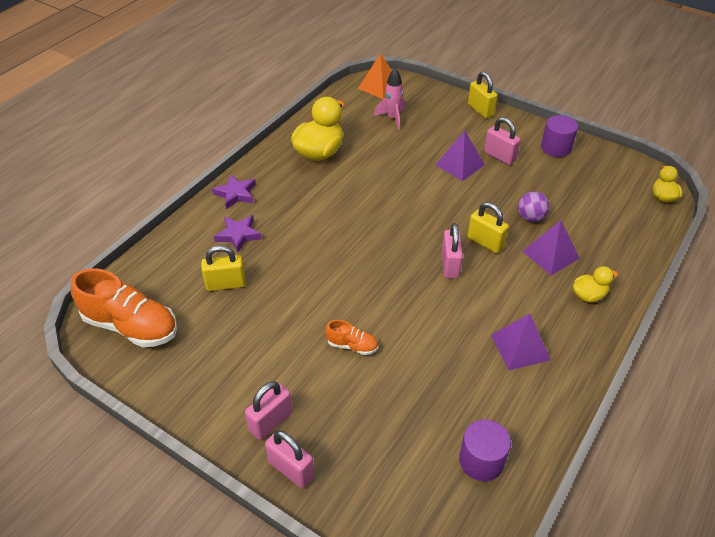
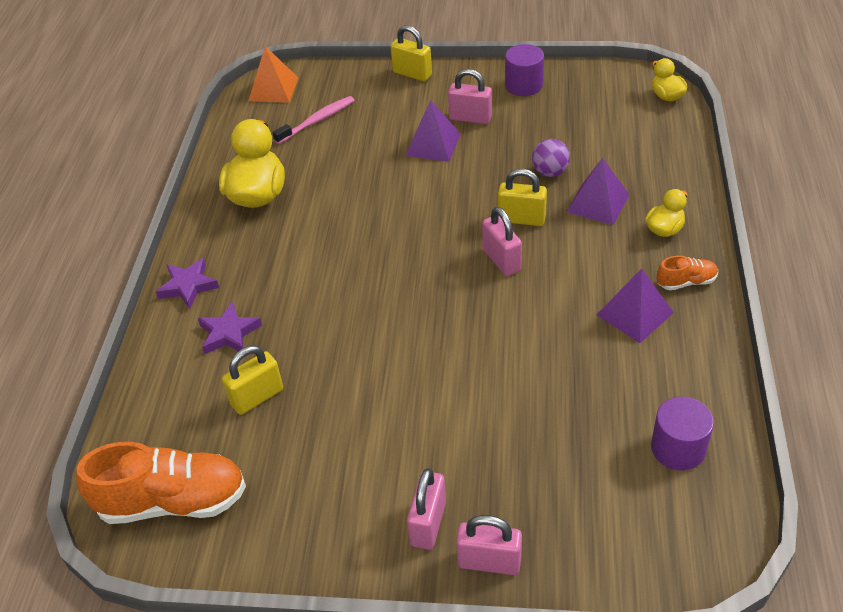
camera: 25 degrees left, 0 degrees up
(352, 345) = (458, 396): orange shoe -> orange shoe (686, 282)
(392, 118) = (317, 121): pink rocket -> pink toothbrush

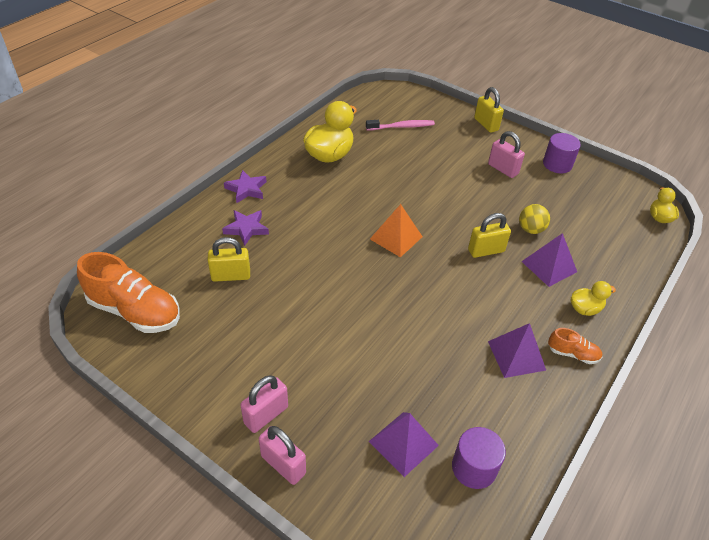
camera: 25 degrees right, 0 degrees up
(273, 89) = (390, 96): orange pyramid -> orange pyramid (396, 237)
(433, 144) = (464, 174): purple pyramid -> purple pyramid (403, 443)
(501, 260) = (451, 271): pink padlock -> none
(521, 219) = (486, 251): yellow padlock -> yellow padlock turned 60 degrees counterclockwise
(550, 172) = (530, 229): purple ball -> yellow ball

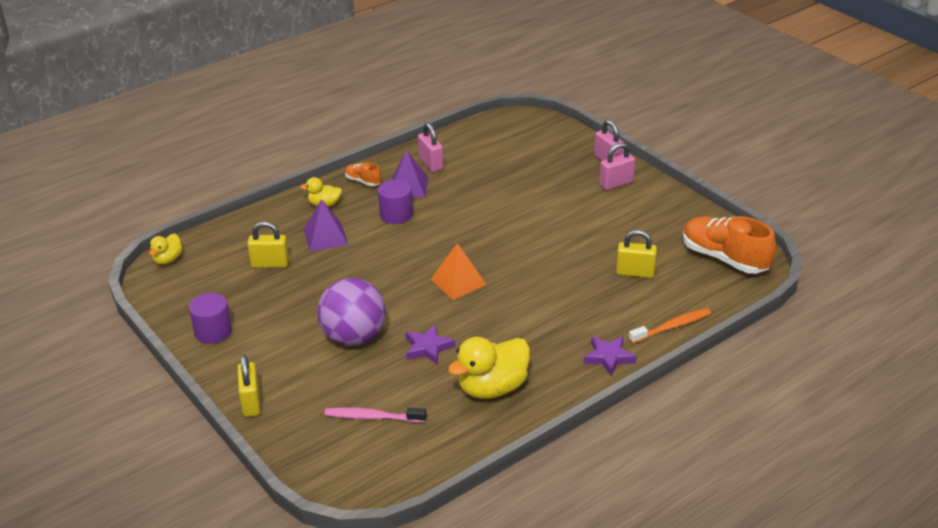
camera: 160 degrees left, 10 degrees down
(194, 223) = (672, 327): none -> orange toothbrush
(246, 229) = (614, 313): purple star -> purple star (428, 348)
(403, 443) = (522, 158): purple pyramid -> none
(451, 175) = (354, 337): none -> purple ball
(474, 467) = (481, 143): purple cylinder -> purple cylinder (396, 214)
(486, 251) = (375, 257): yellow padlock -> yellow padlock (270, 264)
(503, 169) = (285, 336): pink padlock -> pink padlock (431, 164)
(530, 229) = (313, 269): yellow ball -> none

